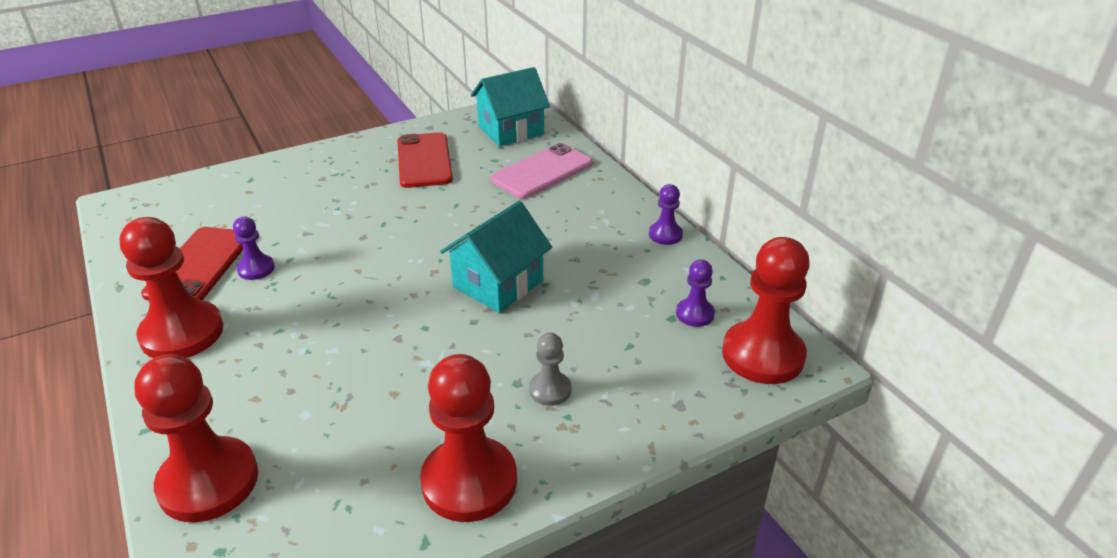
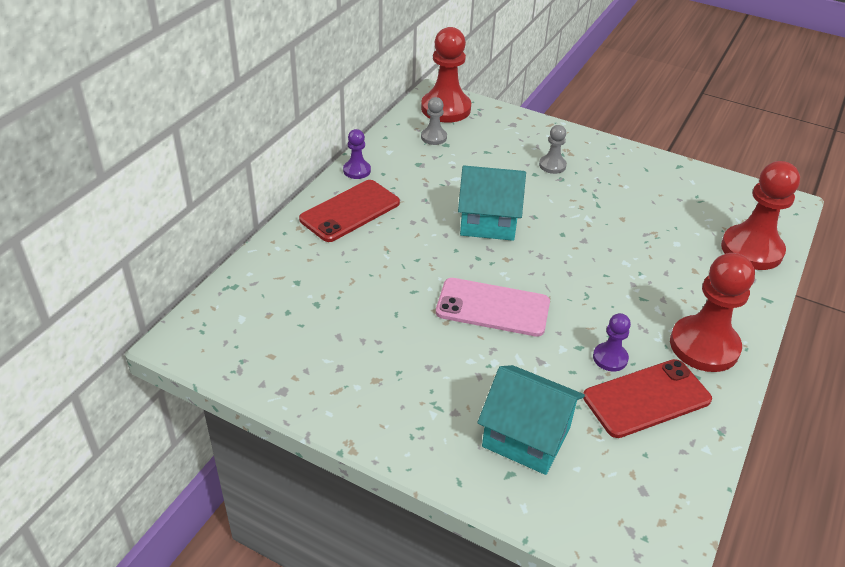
camera: 125 degrees left, 5 degrees up
(424, 160) = (358, 353): red phone -> red phone (350, 211)
(469, 481) = (636, 167): red pawn -> none
(511, 130) = (246, 320): turquoise house -> turquoise house (526, 437)
(542, 171) = (315, 264): pink phone -> pink phone (493, 307)
(695, 314) = (433, 137): purple pawn -> grey pawn

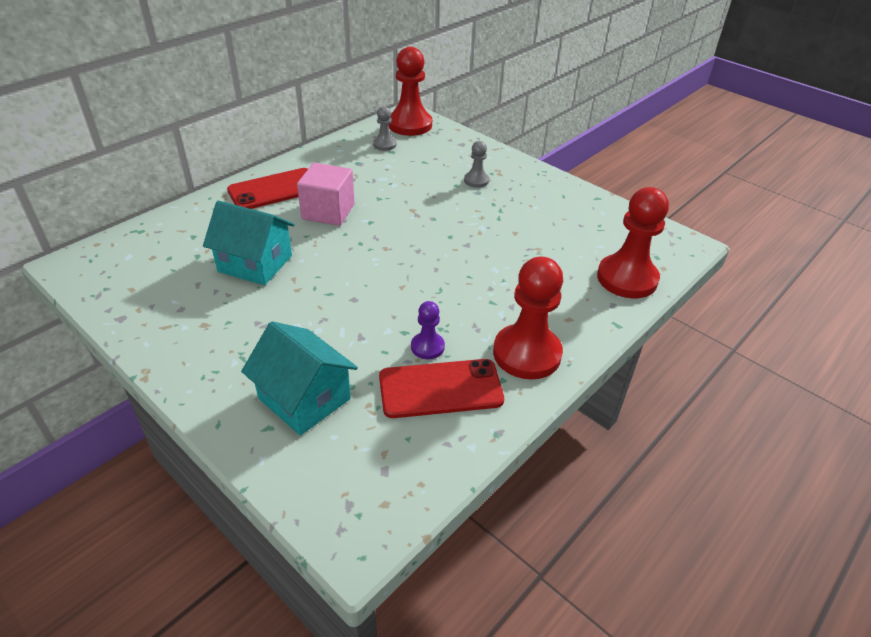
camera: 15 degrees right, 0 degrees up
(357, 170) = (302, 160): purple pawn -> none
(423, 227) = (328, 212): none -> pink cube
(488, 222) = (388, 216): turquoise house -> turquoise house (255, 263)
(493, 307) = (346, 285): pink phone -> none

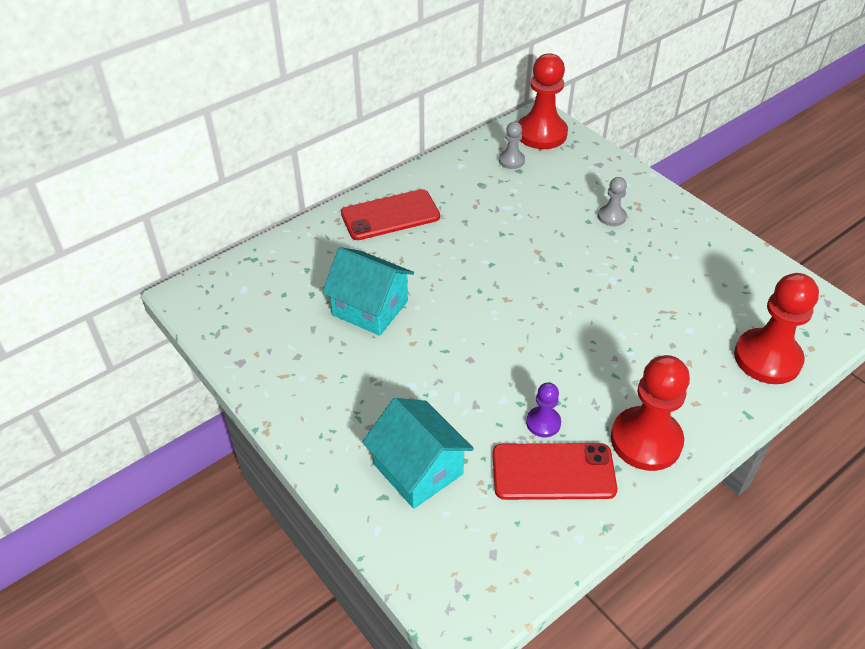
camera: 10 degrees right, 5 degrees up
(328, 212) = (446, 248): pink cube -> none

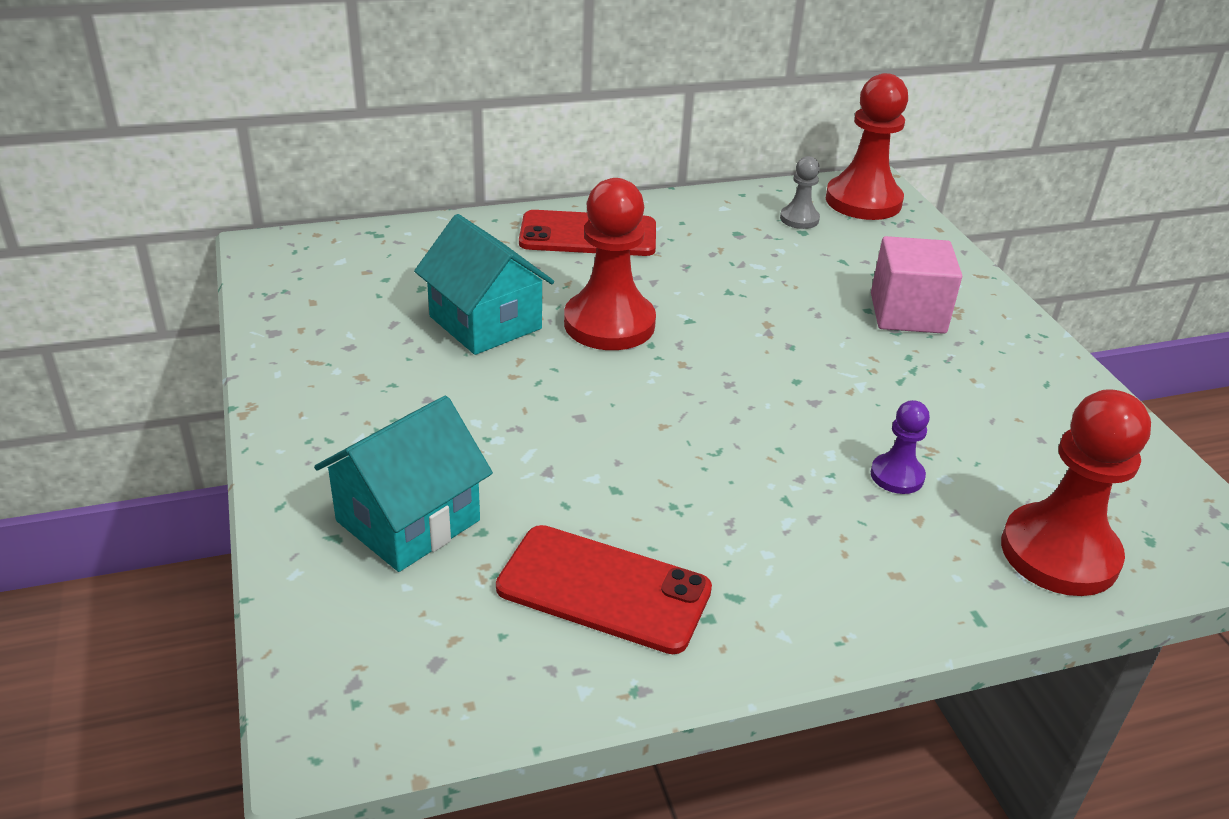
camera: 20 degrees right, 10 degrees down
(418, 469) = (408, 521): turquoise house -> turquoise house turned 60 degrees clockwise
(543, 423) = (632, 523): purple pawn -> purple pawn (897, 476)
(611, 216) = (907, 313): grey pawn -> pink cube
(646, 440) = (780, 597): red pawn -> red pawn (609, 324)

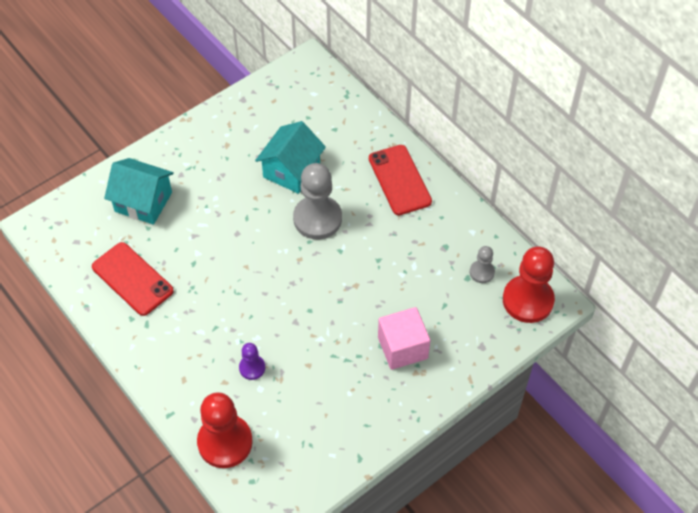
camera: 70 degrees right, 20 degrees up
(604, 589) = (132, 279): red phone -> red phone turned 45 degrees counterclockwise
(609, 324) = (317, 219): red pawn -> grey pawn

